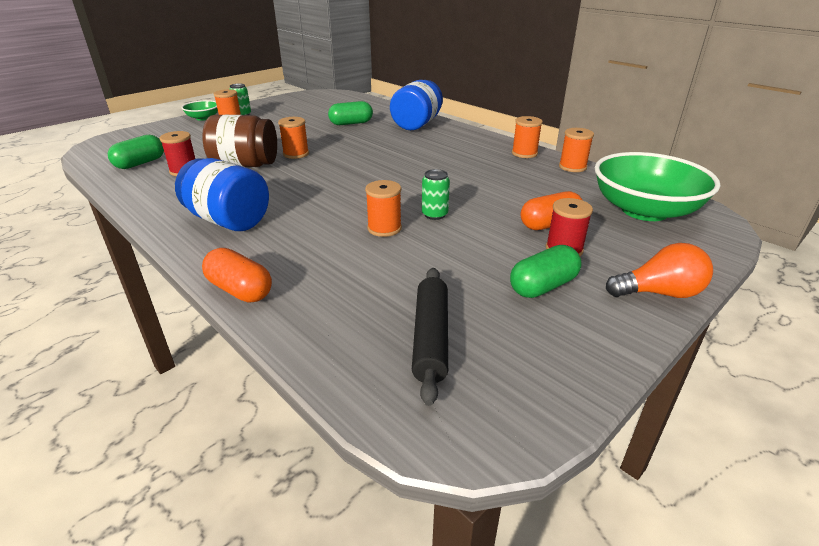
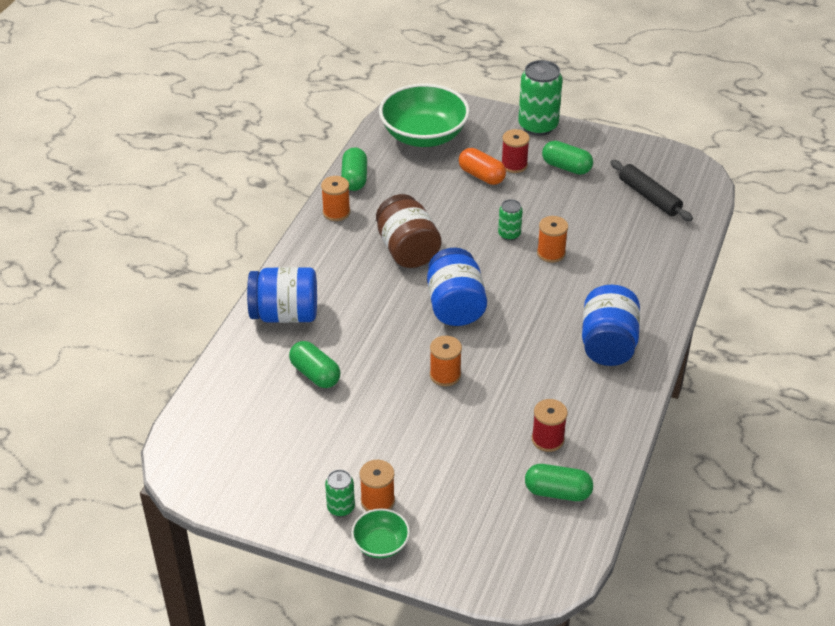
camera: 115 degrees left, 10 degrees up
(240, 290) = (677, 288): orange capsule -> none
(245, 165) = (499, 400): brown jar -> brown jar (407, 250)
(362, 171) = (455, 306): none -> blue jar
(430, 338) = (649, 197): black rolling pin -> black rolling pin turned 75 degrees clockwise
(572, 167) = (354, 179): orange spool -> green capsule
(659, 293) = (538, 126): orange light bulb -> green can

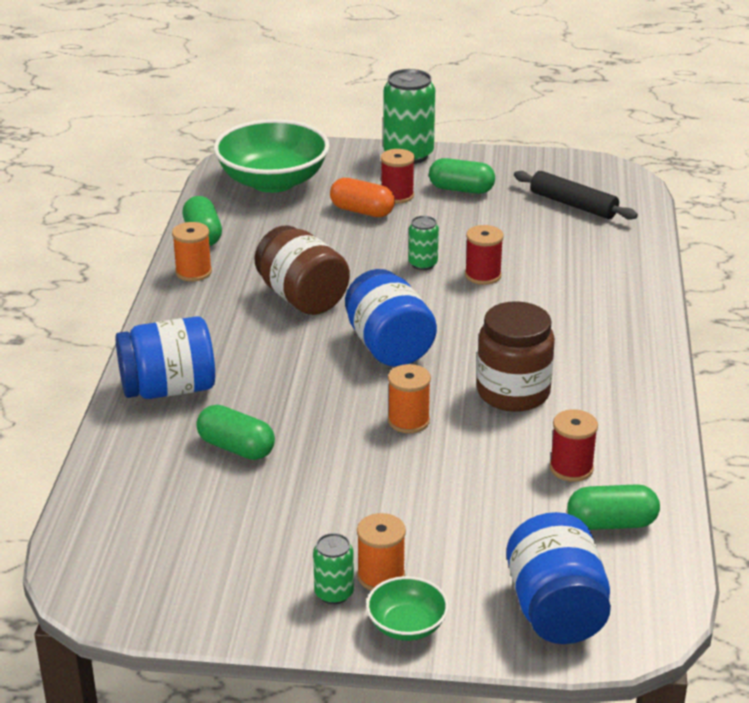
camera: 15 degrees left, 10 degrees down
(531, 365) = (513, 392): none -> brown jar
(551, 253) = (483, 275): orange spool -> red spool
(608, 344) = (597, 356): blue jar -> blue jar (556, 610)

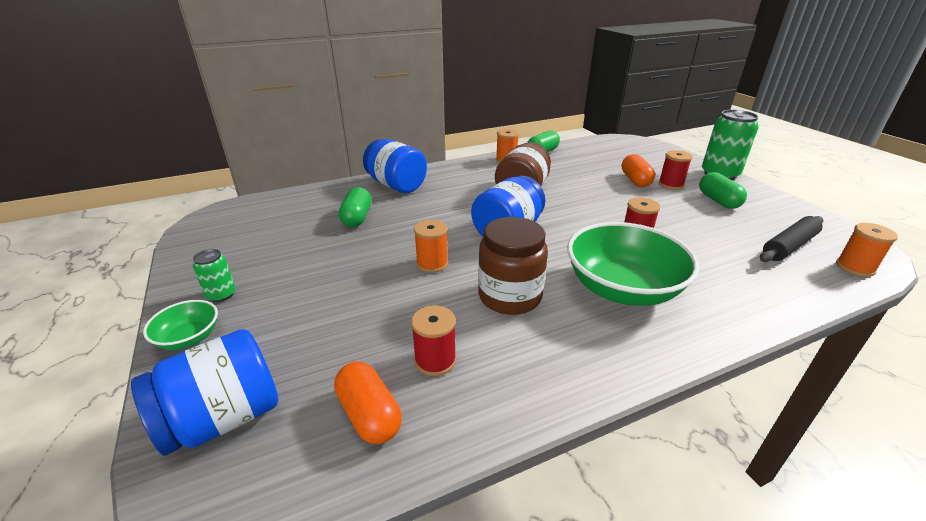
camera: 60 degrees right, 0 degrees up
(273, 181) = (619, 152): green bowl -> green bowl (622, 288)
(381, 576) = (246, 308): orange spool -> orange spool (855, 267)
(423, 264) = (613, 214): green can -> none
(573, 205) = (789, 246): black rolling pin -> black rolling pin turned 45 degrees clockwise
(611, 523) = (369, 414): green capsule -> orange capsule

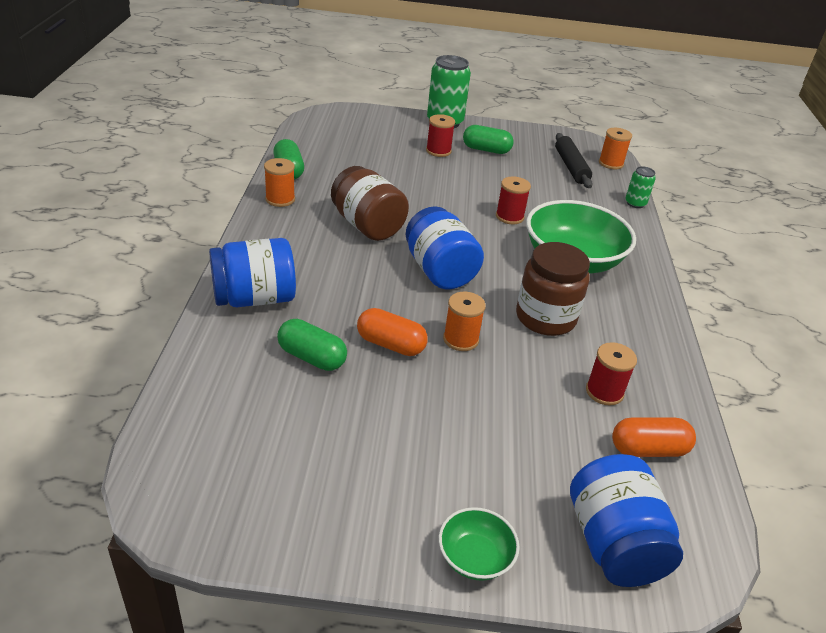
camera: 65 degrees left, 5 degrees up
(221, 295) = (403, 516): green can -> green can (635, 203)
(635, 180) = (412, 161): orange capsule -> orange capsule (390, 345)

